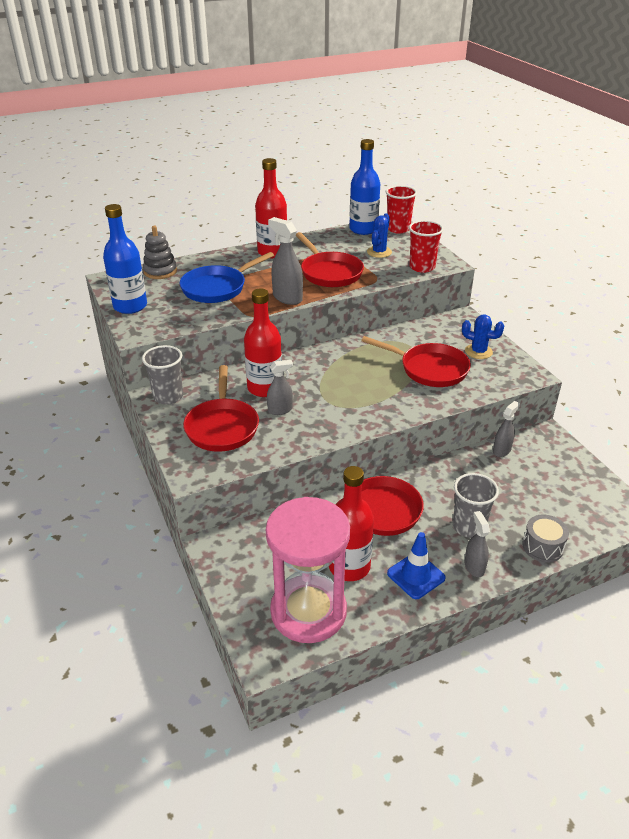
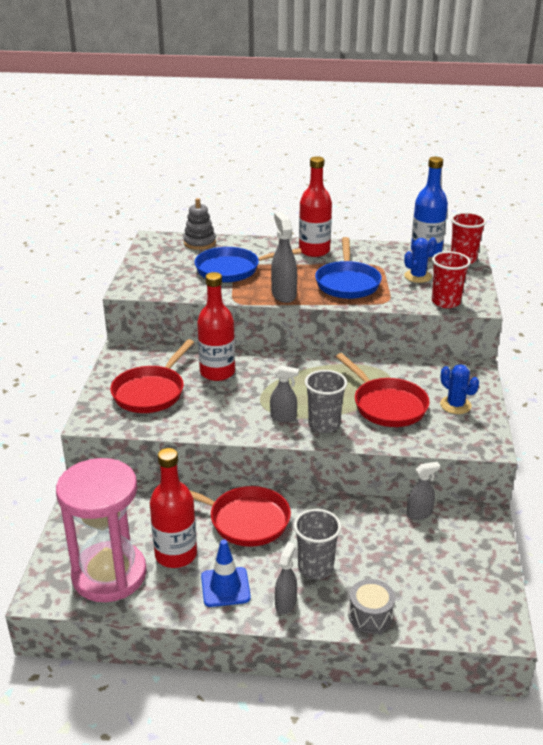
camera: 30 degrees right, 5 degrees down
(130, 306) = (146, 265): blue bottle -> none
(168, 397) = (132, 353): grey cup -> grey cup (324, 424)
(280, 410) = (212, 395): grey spray bottle -> grey spray bottle (283, 417)
(329, 273) = (347, 283): red pan -> blue pan

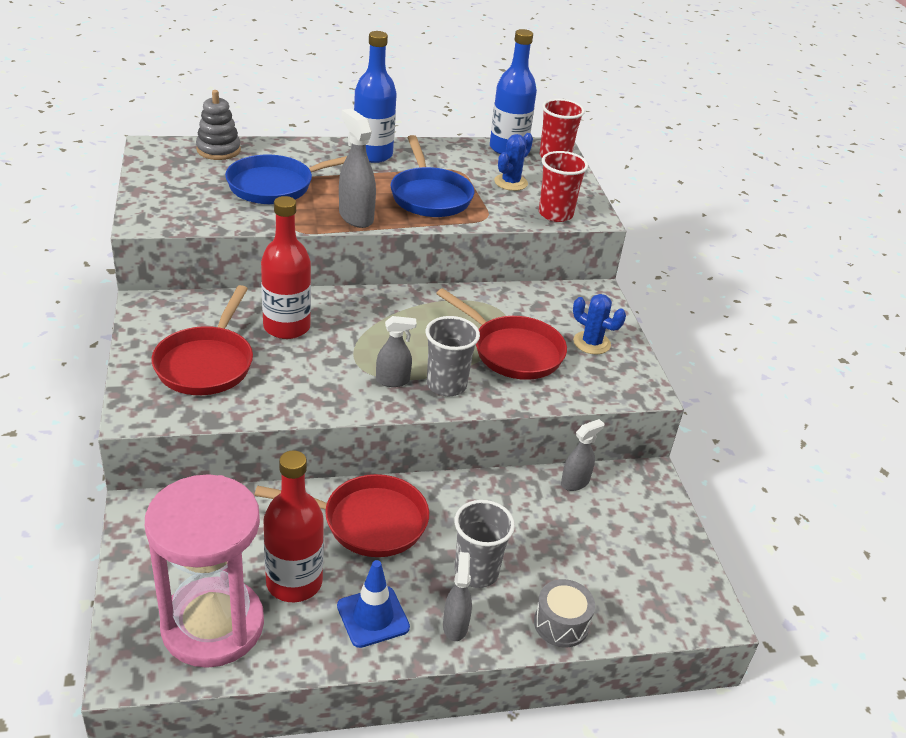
camera: 20 degrees left, 5 degrees up
(314, 251) = (372, 154): red bottle -> blue bottle

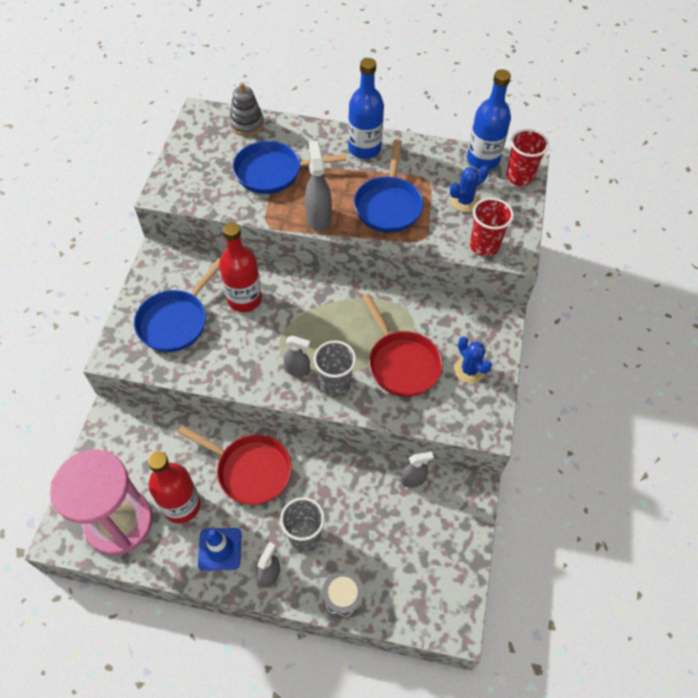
camera: 25 degrees right, 20 degrees up
(206, 363) = (176, 321): red pan -> blue pan

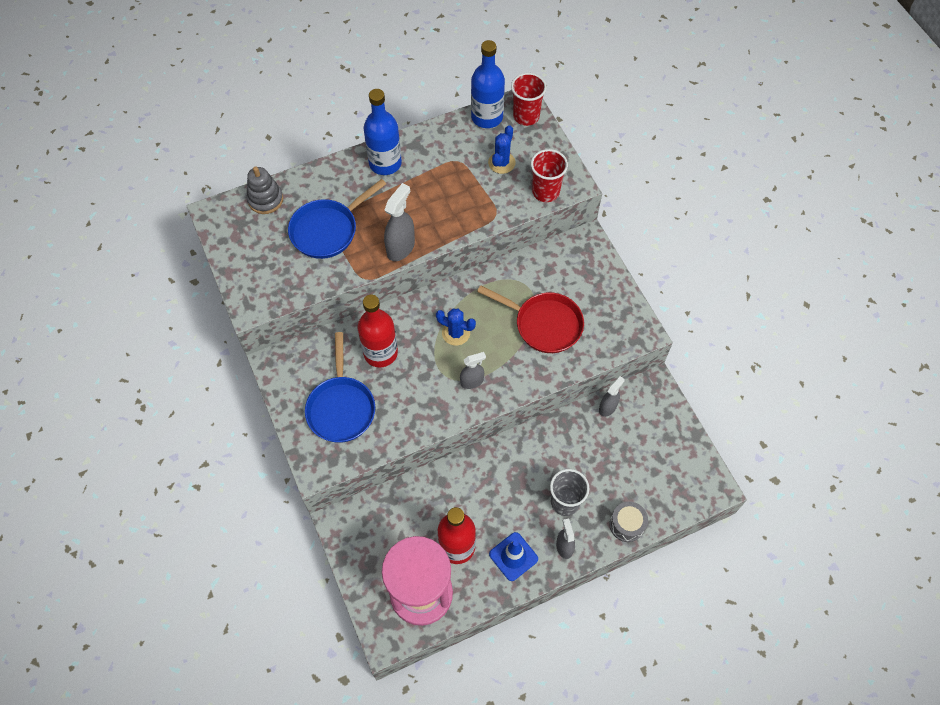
camera: 35 degrees left, 5 degrees up
(250, 470) = (485, 484): red pan -> none
(318, 218) = (401, 247): grey spray bottle -> grey spray bottle turned 75 degrees clockwise
(335, 384) = (509, 373): grey cup -> none
(388, 205) = (446, 202): blue pan -> none
(469, 370) = (596, 297): blue cactus -> blue cactus (456, 333)

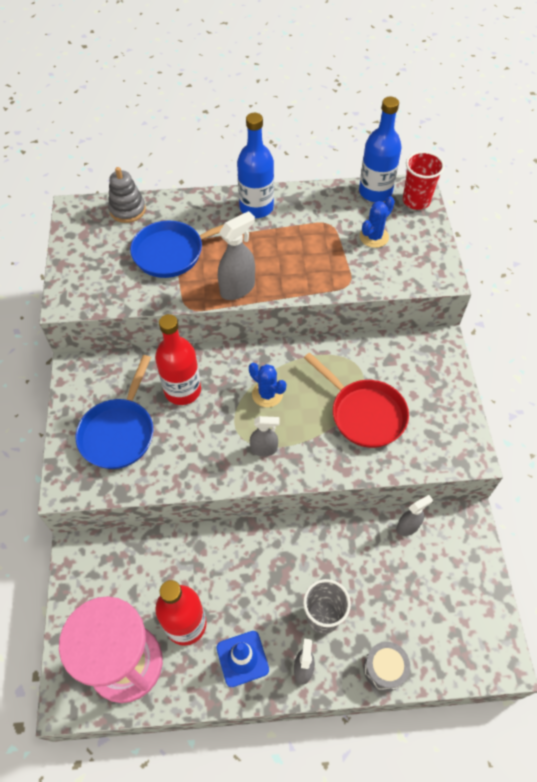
camera: 20 degrees right, 5 degrees down
(545, 192) = (410, 276): red cup -> none

